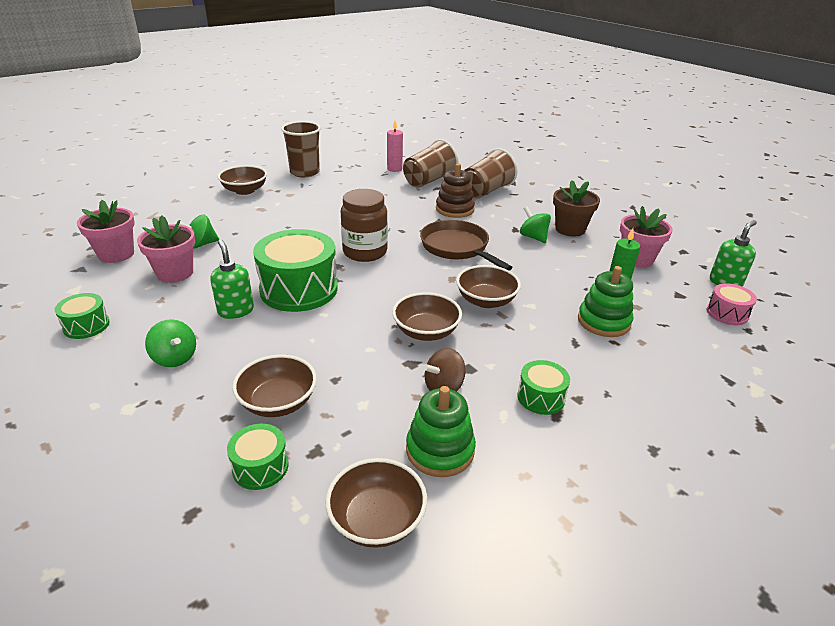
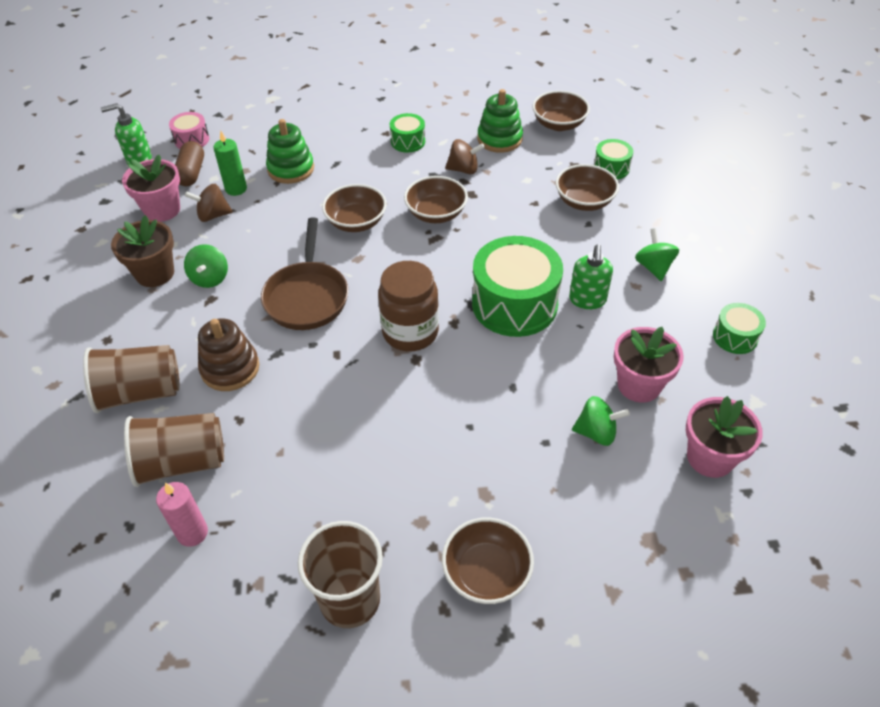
camera: 145 degrees left, 15 degrees up
(597, 268) = (213, 215): none -> brown spinning top
(670, 289) = (191, 173): none -> brown capsule

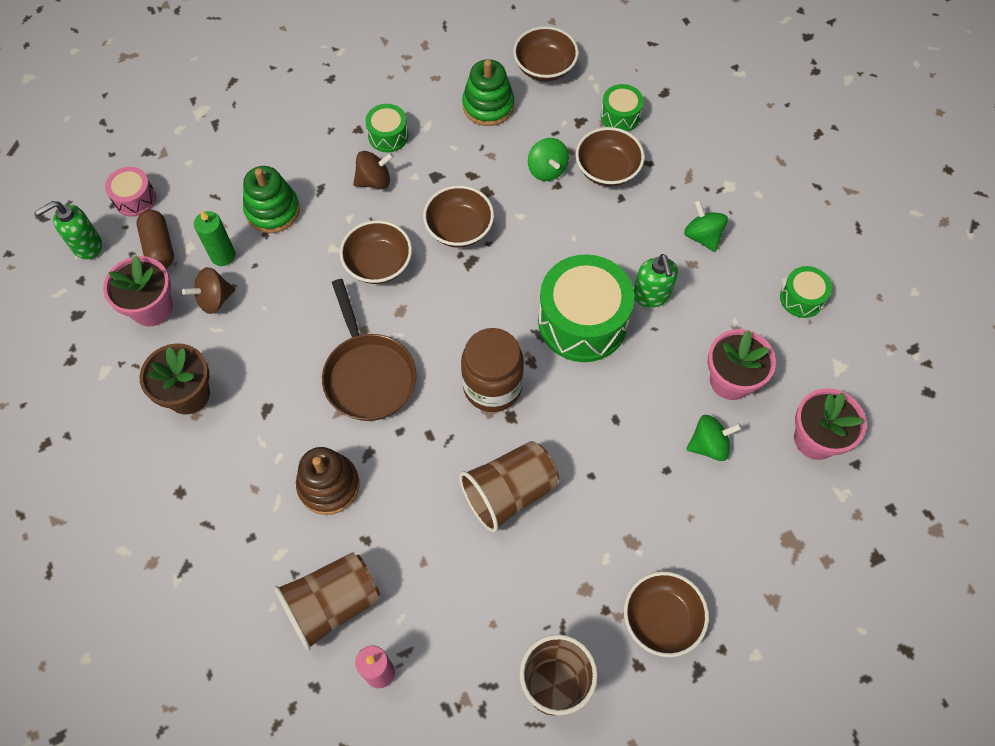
camera: 20 degrees left, 15 degrees up
(140, 392) = (249, 542): brown cup -> brown cup (509, 493)
(210, 278) = (253, 383): green spinning top -> green spinning top (547, 170)
(464, 169) = (465, 159): brown spinning top -> brown spinning top (374, 180)

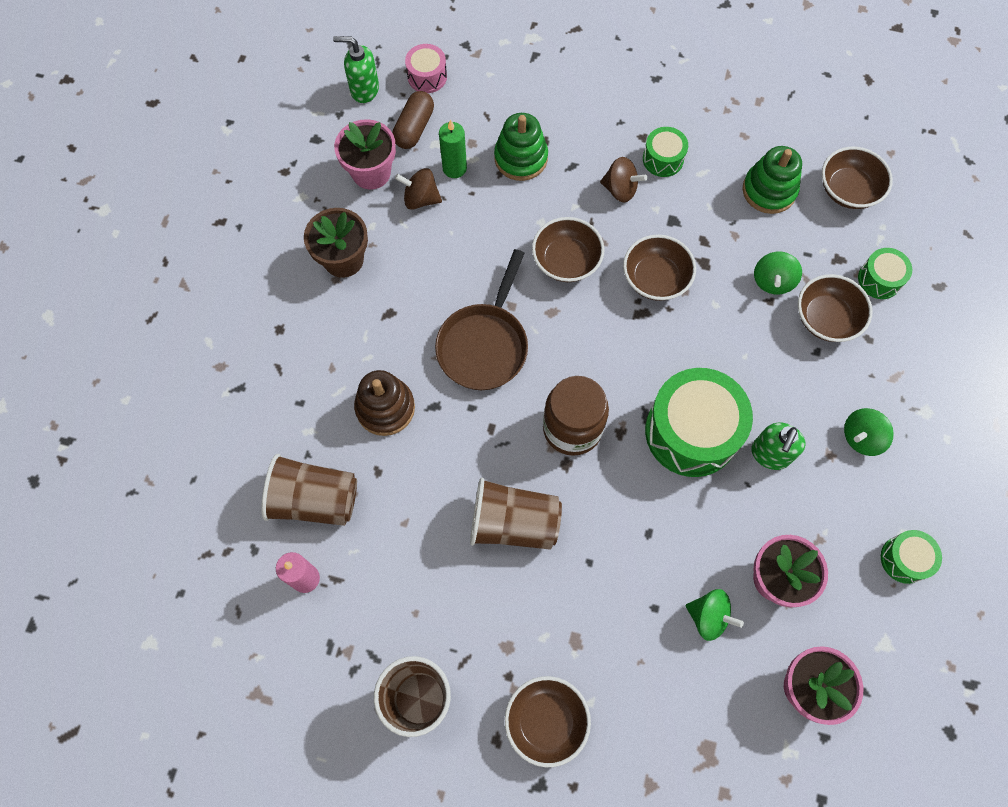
camera: 40 degrees right, 5 degrees up
(702, 236) = (861, 437): green spinning top -> green spinning top turned 135 degrees counterclockwise

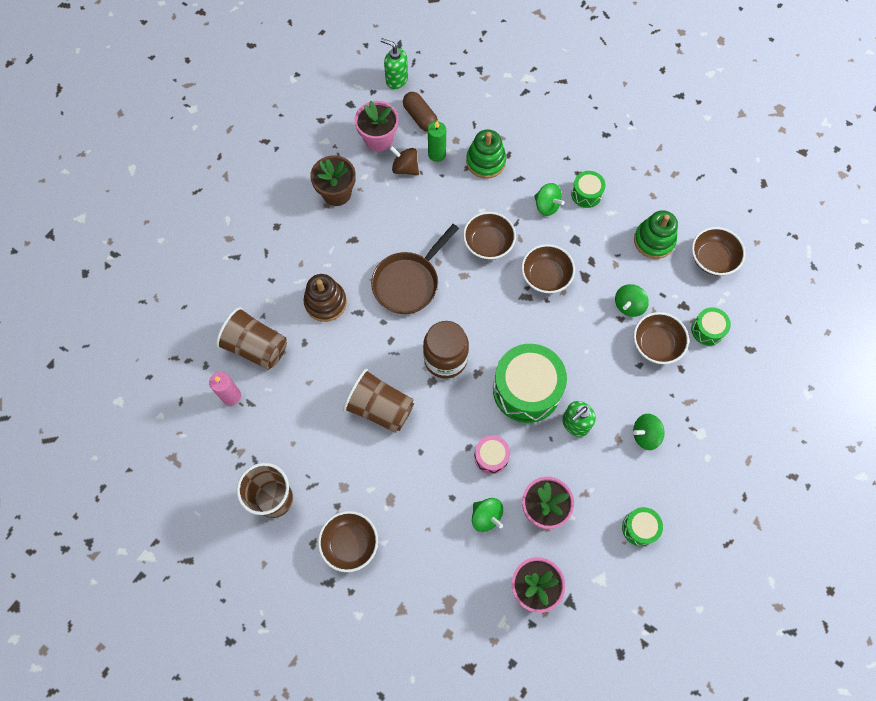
camera: 20 degrees right, 0 degrees up
(414, 128) = (420, 117): brown capsule -> brown capsule turned 75 degrees counterclockwise
(427, 76) = (443, 83): pink drum -> pink drum (491, 457)
(620, 189) = (547, 206): brown spinning top -> green spinning top

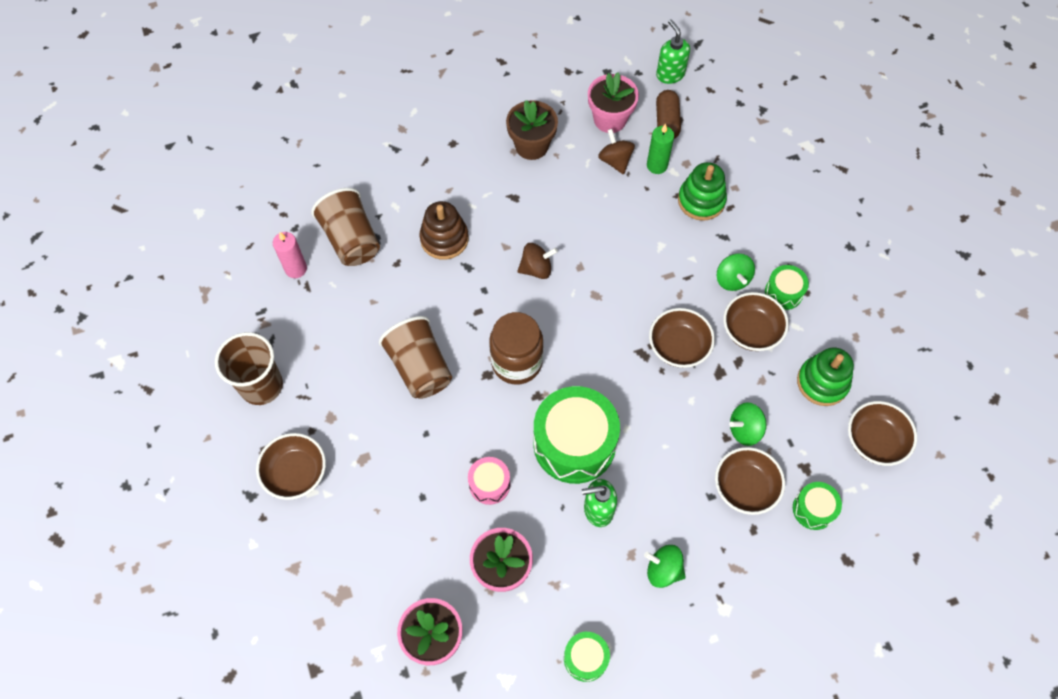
camera: 35 degrees right, 5 degrees down
(408, 282) = (536, 269): brown pan -> brown spinning top
(486, 516) = (441, 538): green spinning top -> none
(488, 243) = (643, 280): brown bowl -> brown bowl (751, 331)

